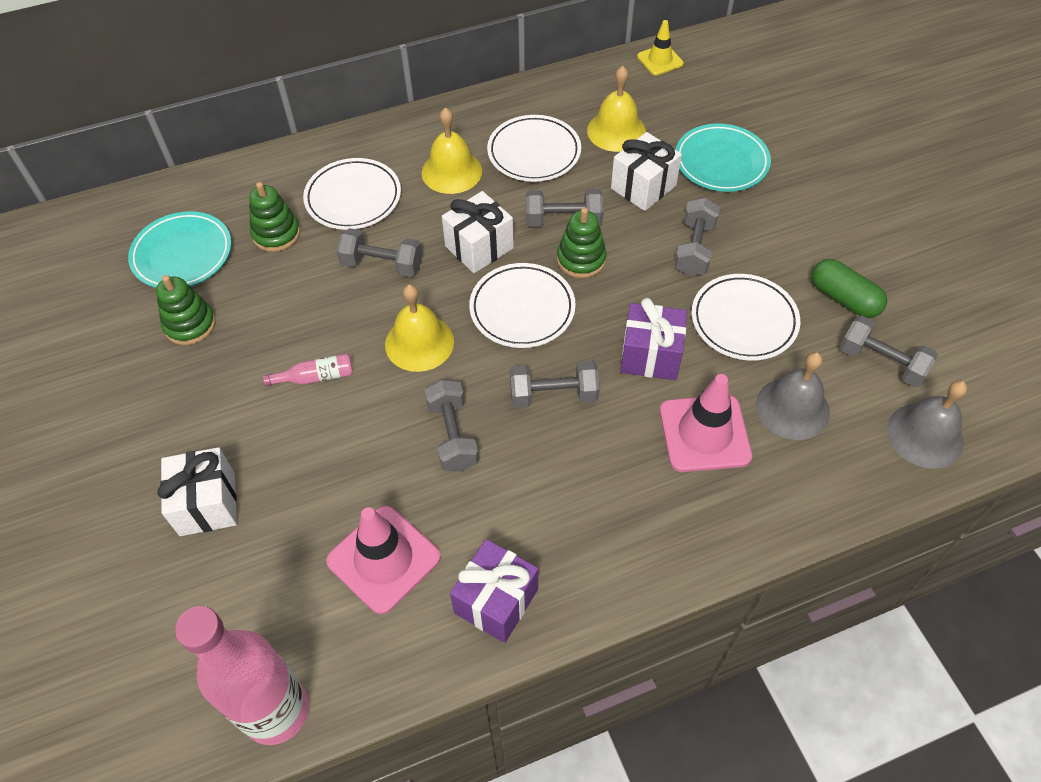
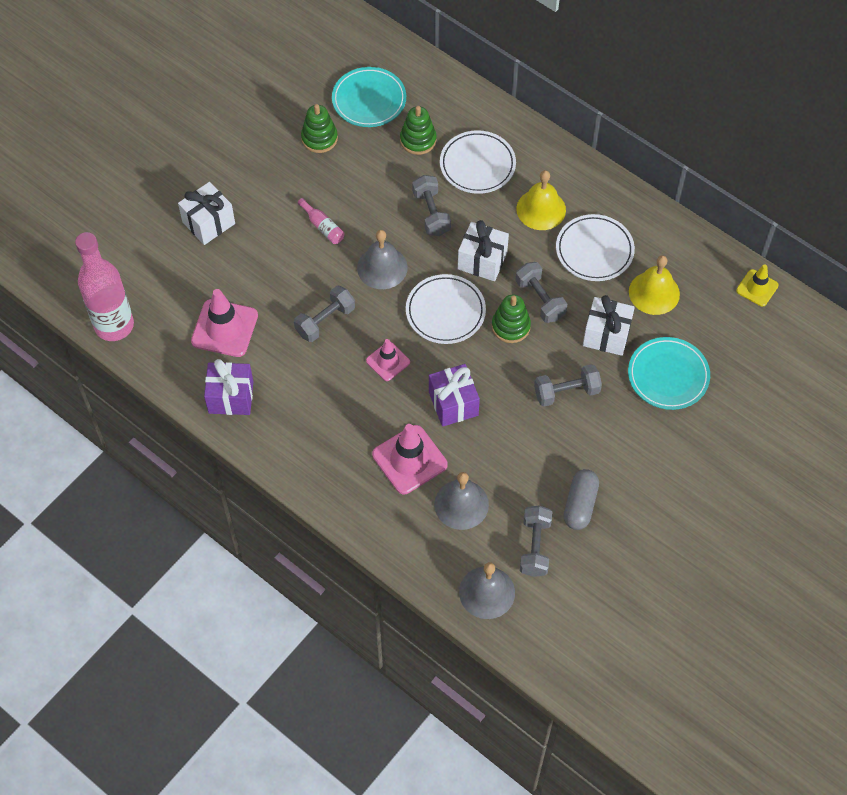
camera: 60 degrees right, 5 degrees up
(419, 343) = (382, 267): yellow bell -> grey bell
(553, 395) = (388, 361): grey dumbbell -> pink traffic cone
(744, 320) = (519, 448): white plate -> none
(844, 298) = (580, 504): green capsule -> grey capsule

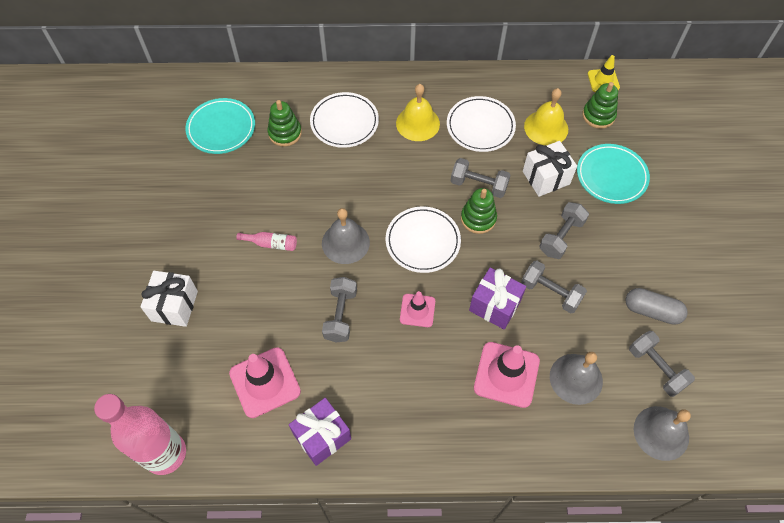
camera: 40 degrees left, 0 degrees up
(319, 138) = (208, 180): green stacking toy -> green stacking toy (598, 115)
(431, 213) = (344, 178): grey dumbbell -> grey dumbbell (550, 292)
(482, 261) = (413, 186): white gift -> none
(580, 504) = (652, 311): grey capsule -> grey capsule turned 45 degrees counterclockwise

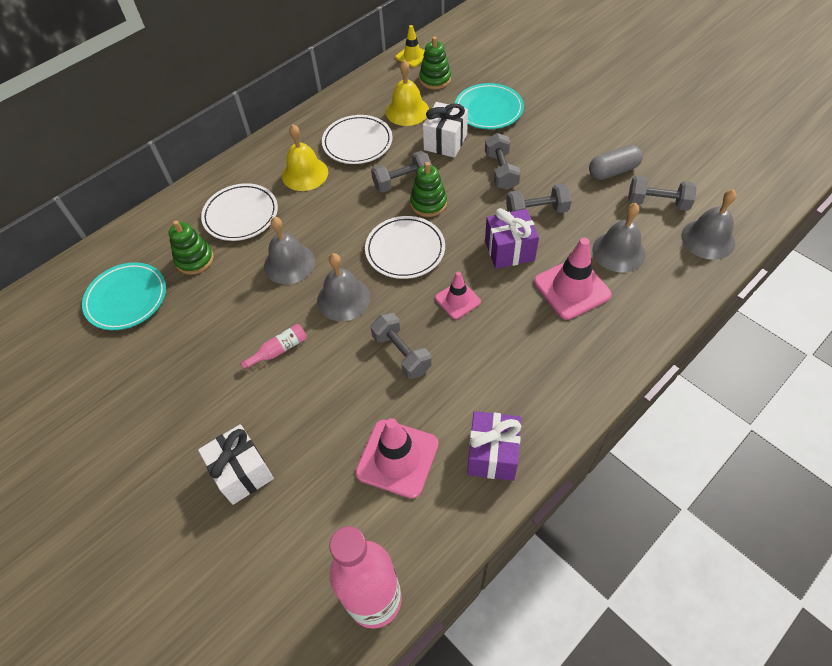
camera: 40 degrees left, 5 degrees down
(338, 186) = (289, 263): none -> grey bell

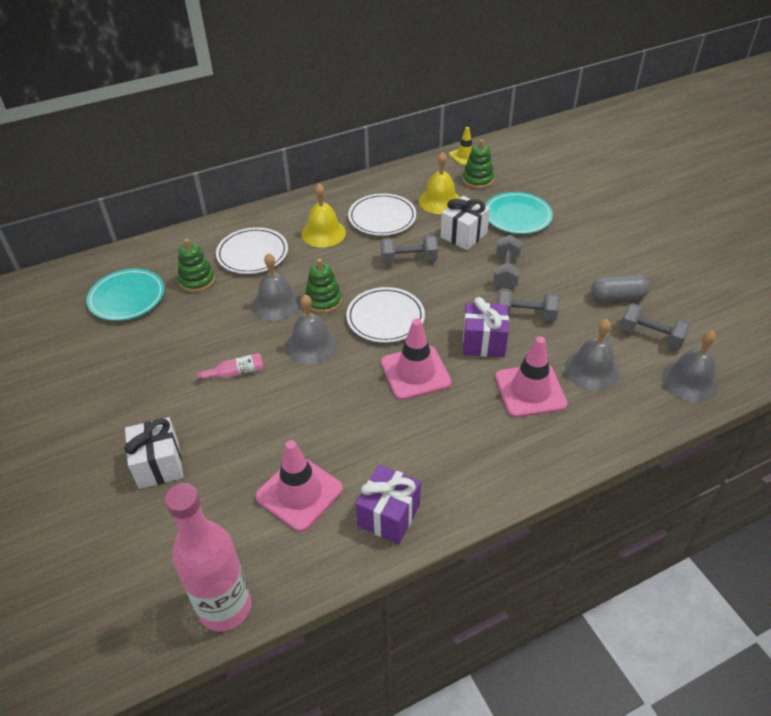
camera: 15 degrees right, 10 degrees down
(401, 353) = (343, 405): grey dumbbell -> none
(428, 203) = (425, 283): green stacking toy -> green stacking toy (323, 301)
(457, 300) = (415, 373): pink traffic cone -> pink traffic cone, size x1.68

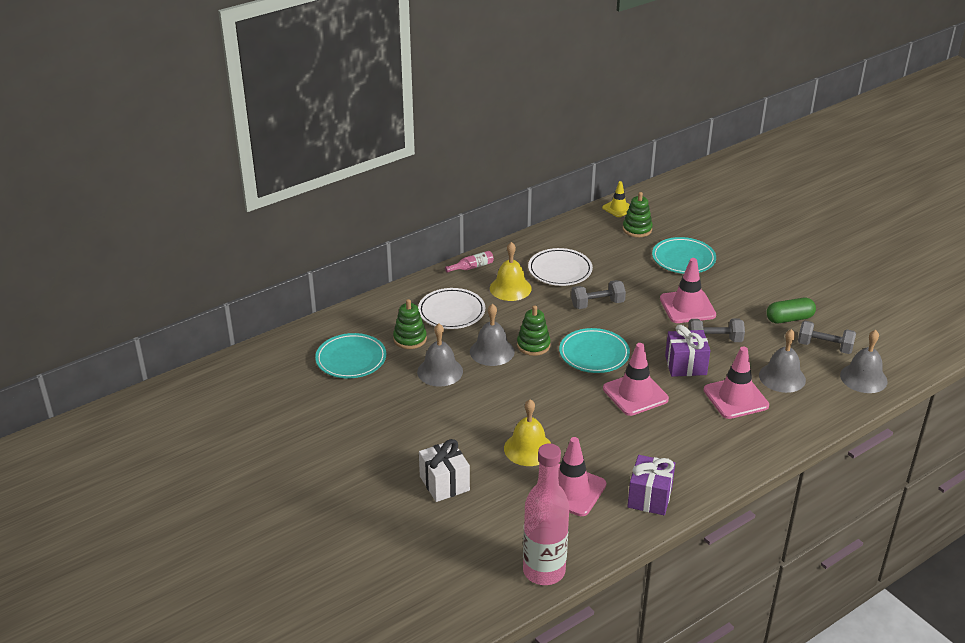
camera: 10 degrees left, 10 degrees down
(236, 373) = (479, 409): pink bottle -> pink bottle (472, 267)
(311, 345) = (537, 381): grey bell -> grey bell (440, 371)
(385, 318) = (594, 354): white plate -> turquoise plate
(440, 201) = (608, 251): yellow bell -> yellow bell (528, 449)
(464, 235) = (640, 279): white gift -> none
(506, 272) = (687, 307): grey dumbbell -> pink traffic cone
(617, 297) = (789, 319): grey capsule -> green capsule

